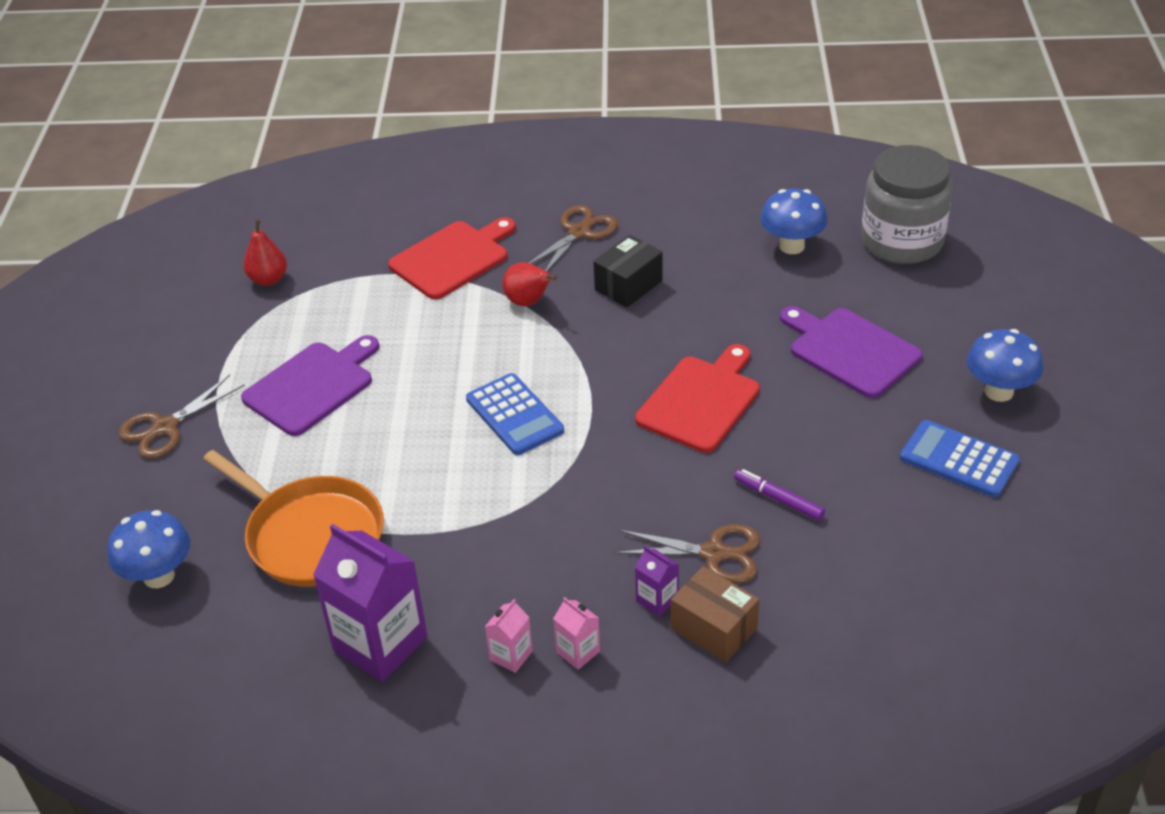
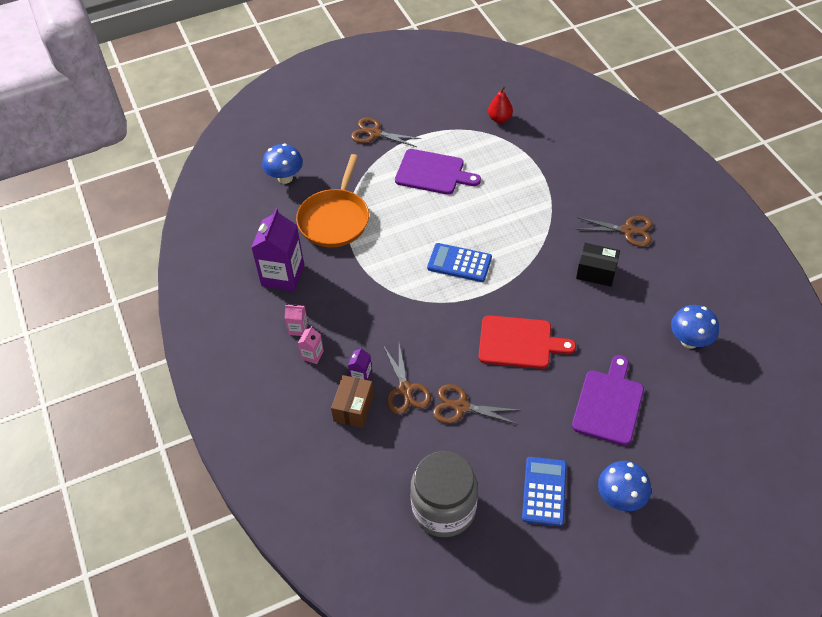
camera: 65 degrees right, 10 degrees up
(453, 258) = (566, 184): red cutting board -> none
(514, 415) = (459, 263): blue calculator -> blue calculator turned 75 degrees clockwise
(528, 302) = (551, 232): red pear -> none
(778, 499) = (461, 407): purple marker -> brown scissors
(902, 241) = (737, 400): grey jar -> grey jar (444, 508)

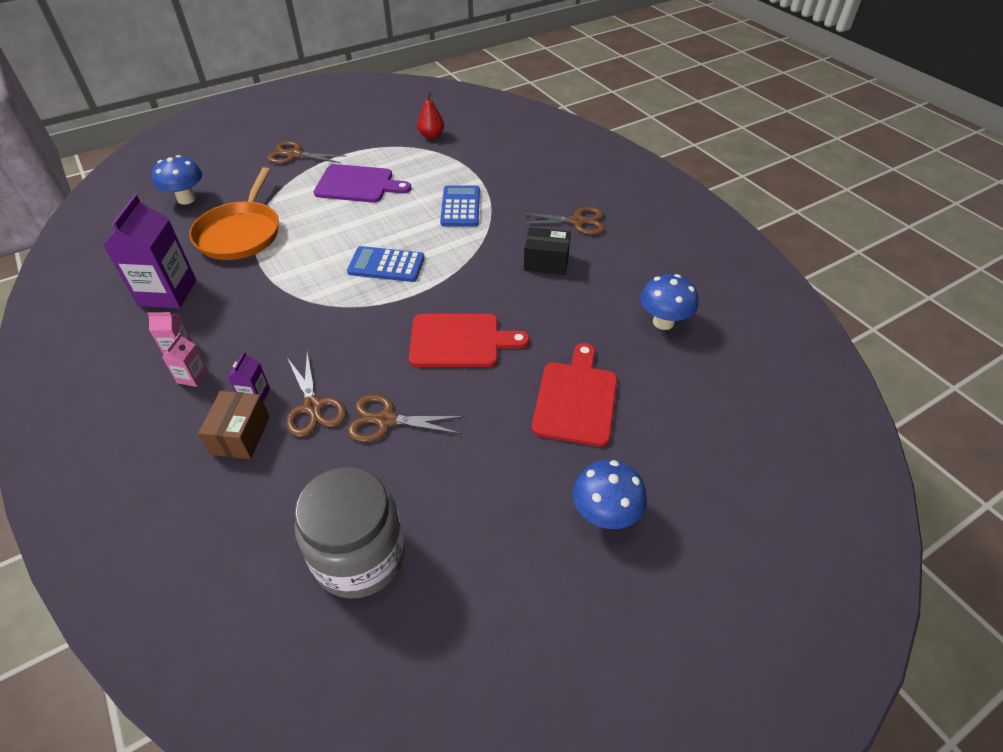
camera: 10 degrees left, 5 degrees down
(544, 491) = (500, 516): blue calculator -> blue calculator (460, 207)
(608, 404) = (576, 399): purple cutting board -> red cutting board

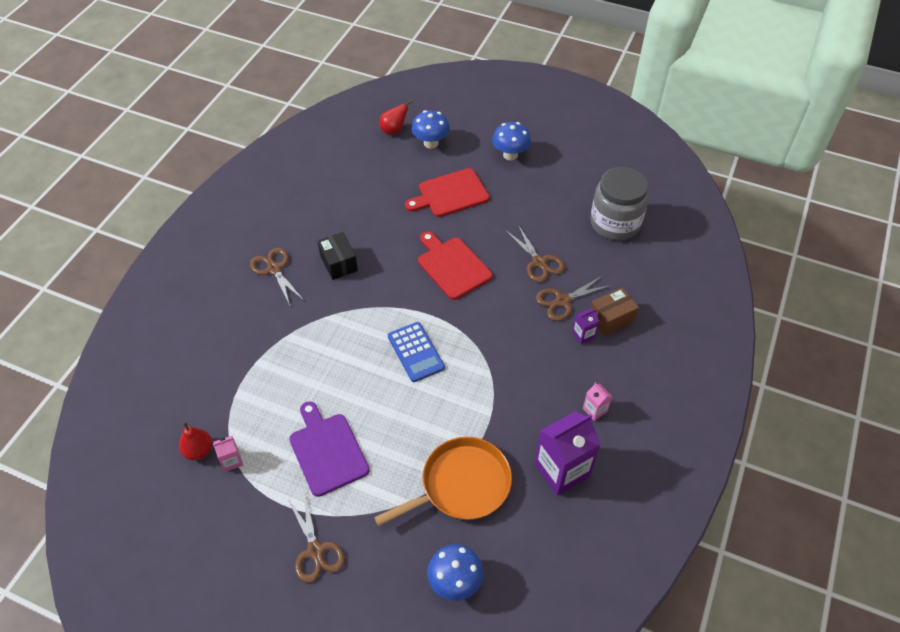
camera: 125 degrees left, 5 degrees up
(192, 377) = (604, 380): pink carton -> pink carton (231, 461)
(313, 406) = (563, 301): brown scissors -> brown scissors turned 150 degrees counterclockwise
(460, 207) = (307, 352): blue calculator -> none
(663, 322) = (354, 183): blue mushroom -> blue mushroom (431, 143)
(750, 405) = (394, 130): none -> red pear

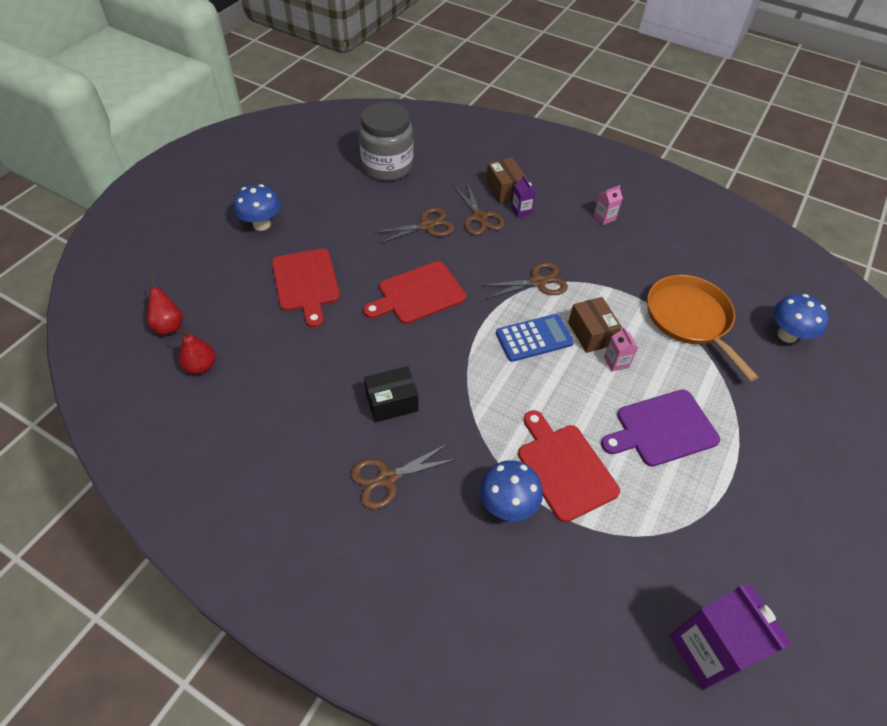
camera: 85 degrees left, 0 degrees up
(199, 450) = (673, 571): red pear -> red pear (201, 366)
(231, 461) = (684, 531): pink carton -> pink carton (616, 362)
(286, 377) = (564, 468): none -> red cutting board
(315, 550) = (780, 445): brown scissors -> brown scissors (537, 282)
(428, 396) = (591, 333): none -> brown box
(431, 143) = (211, 291): blue mushroom -> blue mushroom (507, 504)
(562, 470) = (667, 248): purple carton -> purple carton (707, 650)

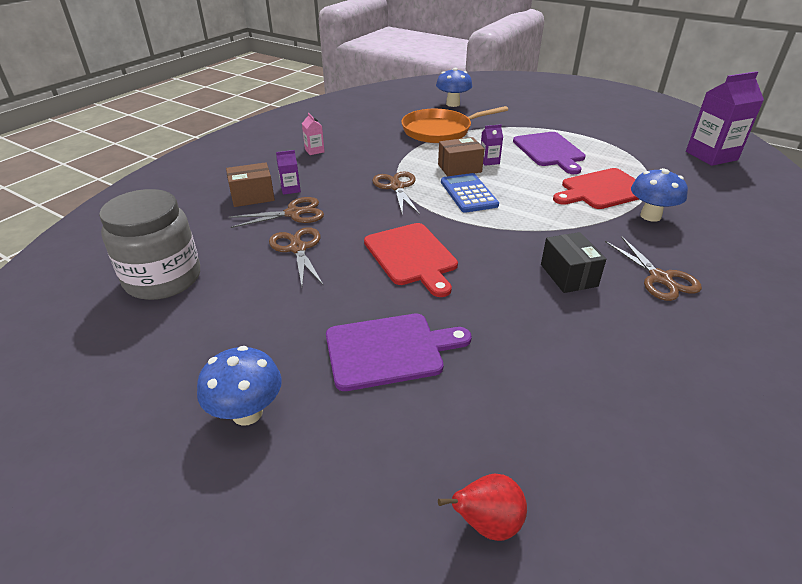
camera: 85 degrees left, 15 degrees down
(201, 366) = (563, 460): red pear -> none
(306, 283) = (389, 350): red cutting board -> purple cutting board
(616, 362) = (489, 161): pink carton -> purple carton

